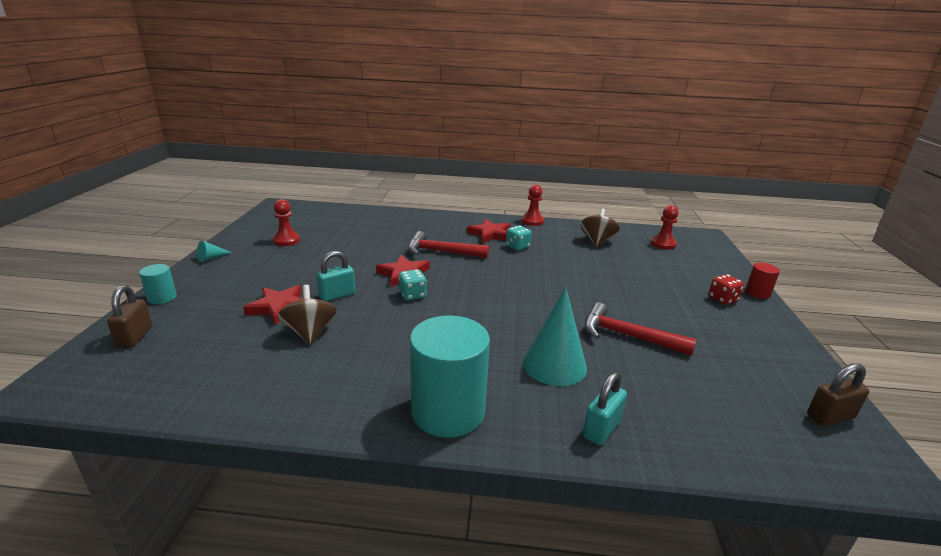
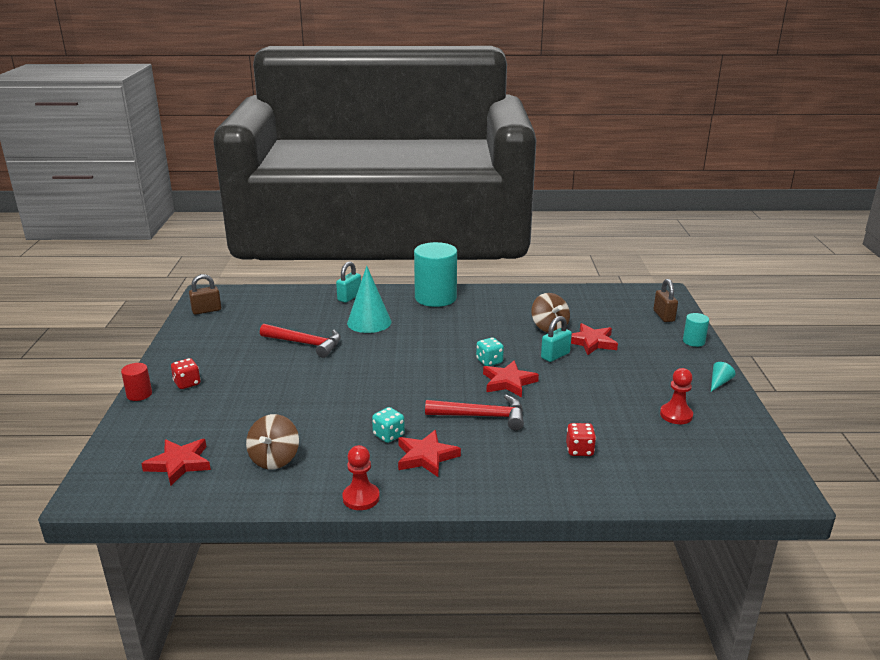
camera: 175 degrees right, 0 degrees up
(382, 229) = (579, 450): none -> red dice
(663, 244) = (179, 463): red pawn -> red star

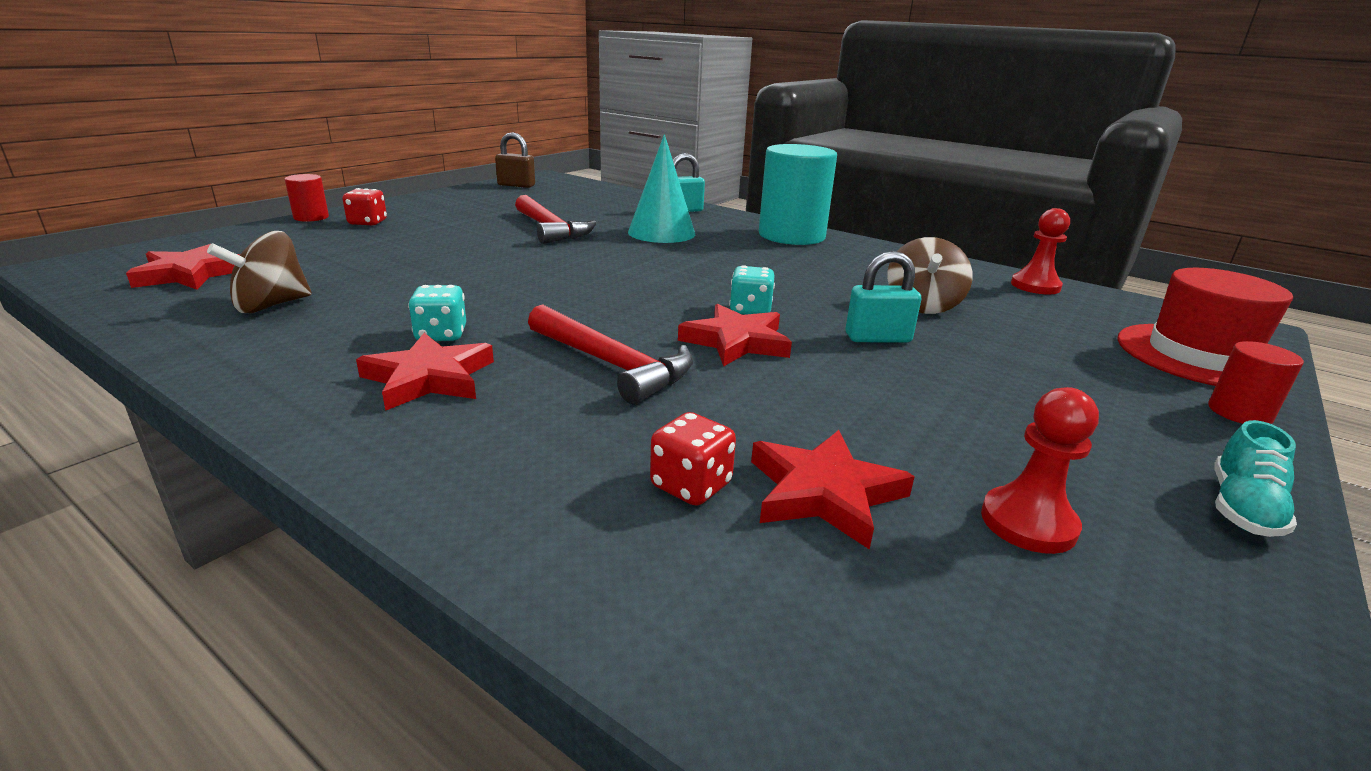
camera: 35 degrees right, 0 degrees up
(361, 498) = (240, 386): red pawn -> red pawn (1035, 286)
(591, 342) = (979, 343): red star -> red star (824, 493)
(664, 316) = (1199, 356): brown padlock -> red hat
(693, 341) = (1239, 413): turquoise cylinder -> red cylinder
(719, 382) = (1242, 508): turquoise cone -> turquoise shoe

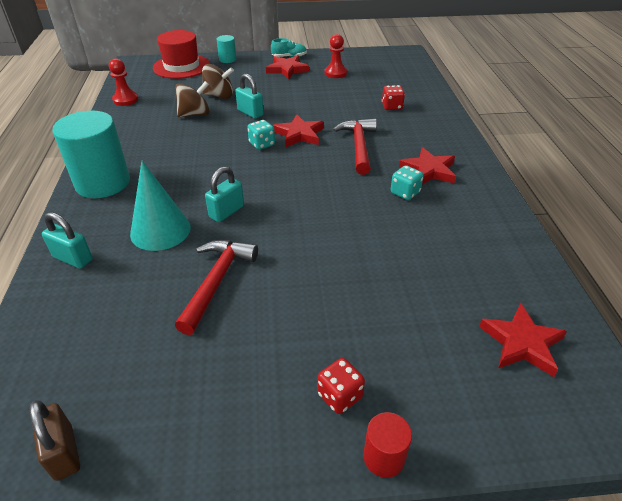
camera: 130 degrees left, 15 degrees up
(271, 305) = (474, 262): brown spinning top -> brown spinning top (219, 96)
(635, 255) = (226, 212): none -> turquoise padlock
(824, 493) = (364, 93): red star -> red star (287, 69)
(1239, 413) = (227, 59): red cylinder -> turquoise cylinder

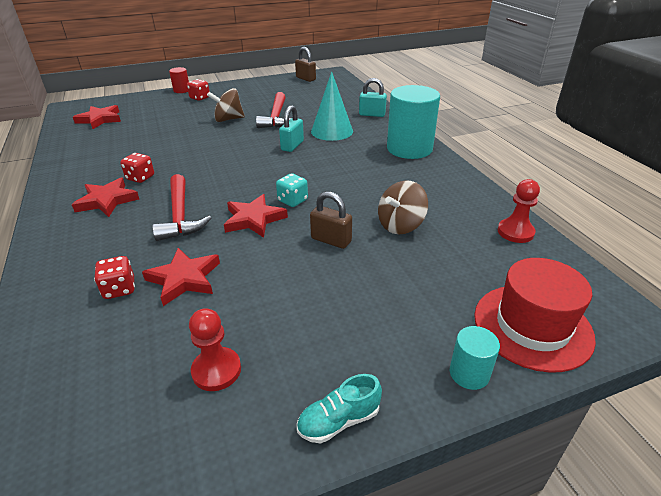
camera: 165 degrees right, 5 degrees down
(219, 96) = (397, 263): brown spinning top -> brown spinning top (228, 119)
(250, 113) = (331, 240): turquoise padlock -> brown padlock
(287, 69) = (322, 361): red star -> red star (184, 279)
(405, 193) = (140, 178): turquoise dice -> red dice

